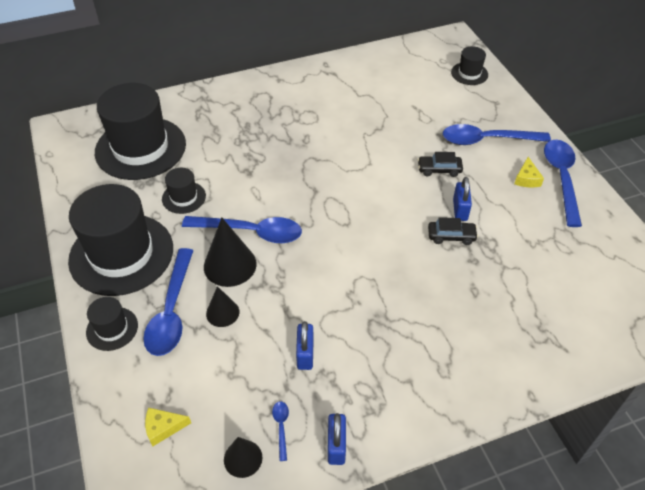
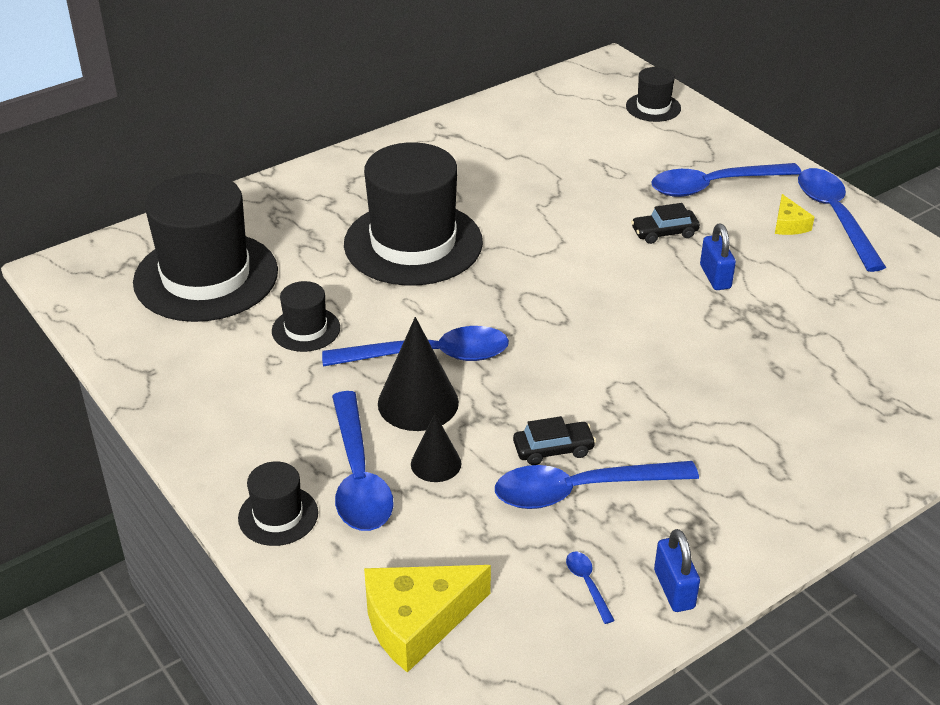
camera: 15 degrees left, 10 degrees down
(121, 254) = (245, 418): black hat -> black hat (413, 243)
(163, 428) = (417, 621): yellow cheese -> yellow cheese, size x1.93
(243, 458) = (551, 633): black cone -> none
(305, 354) = (580, 490): blue padlock -> blue spoon
(451, 236) = (717, 311): black car -> black car (553, 449)

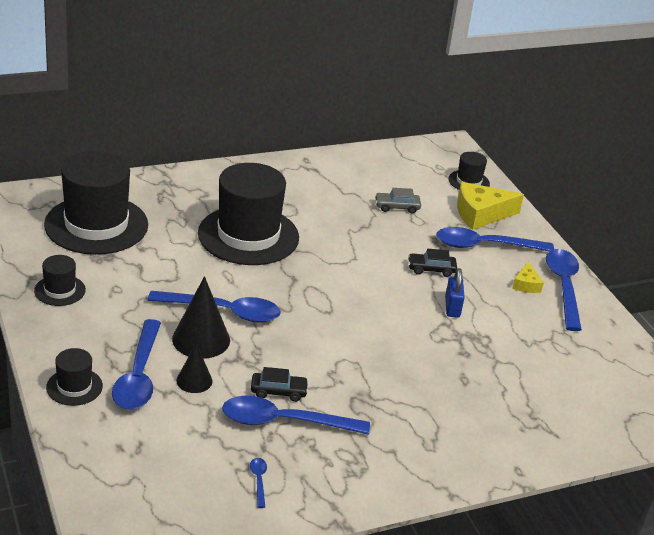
camera: 10 degrees right, 5 degrees down
(306, 329) = (147, 275): black hat -> black hat (60, 290)
(417, 621) = (134, 474): yellow cheese -> yellow cheese (481, 214)
(582, 161) = (397, 207): none -> grey car
(674, 589) = (316, 499): blue padlock -> none

